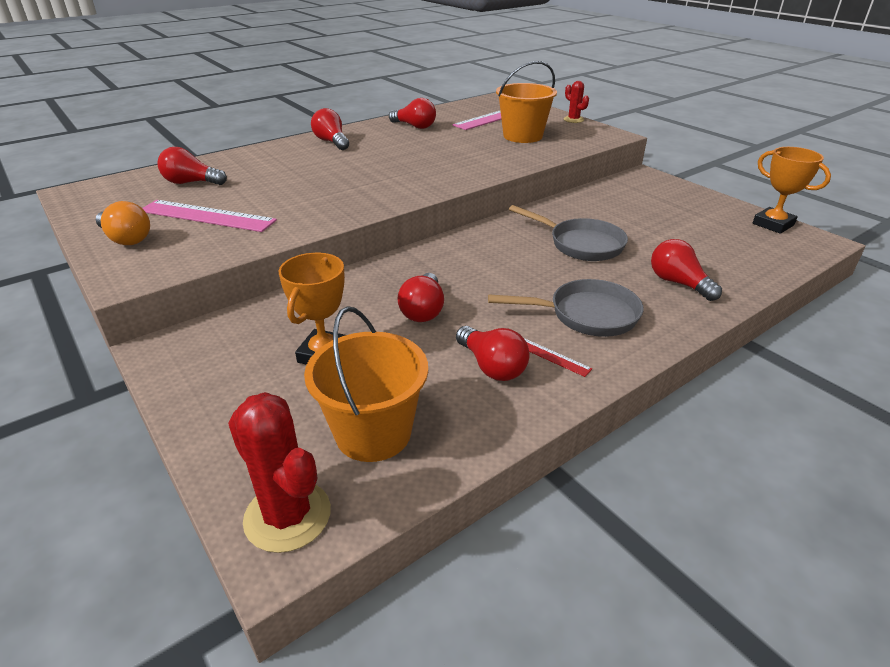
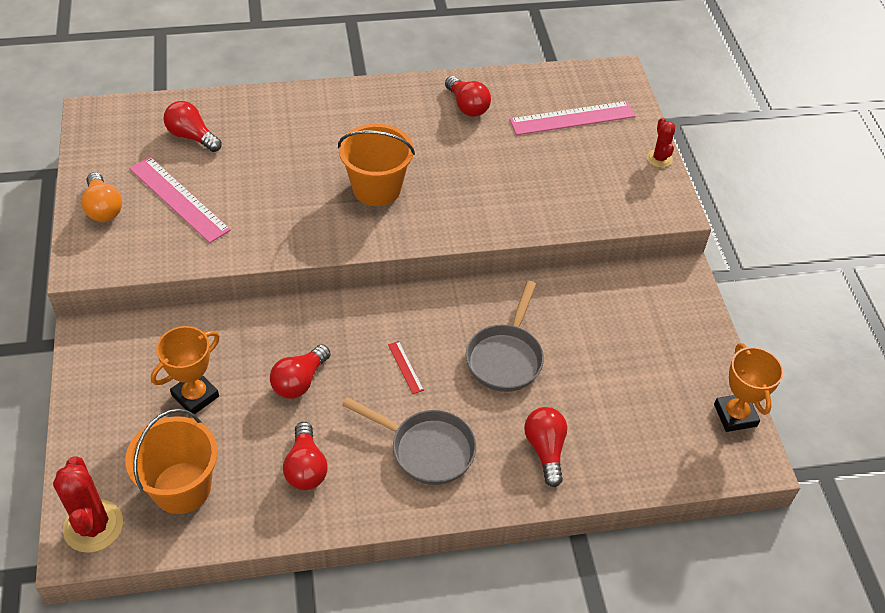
camera: 25 degrees right, 15 degrees up
(331, 142) = (360, 107): red light bulb -> none
(522, 136) = (568, 172): orange bucket -> orange bucket (376, 188)
(552, 357) = (359, 480): red ruler -> red ruler (405, 367)
(581, 244) = (506, 357): grey pan -> grey pan turned 45 degrees clockwise

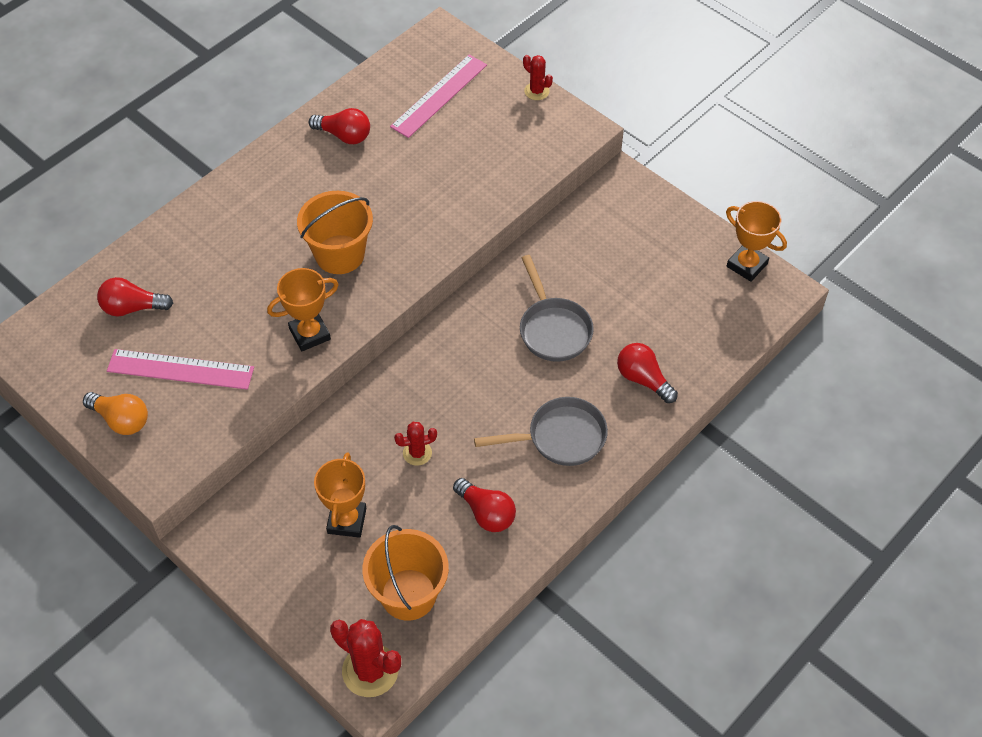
camera: 35 degrees left, 5 degrees up
(295, 232) = (309, 334): none -> orange trophy
(299, 381) = (417, 453): red light bulb -> red cactus
(405, 367) = (487, 387): red ruler -> none

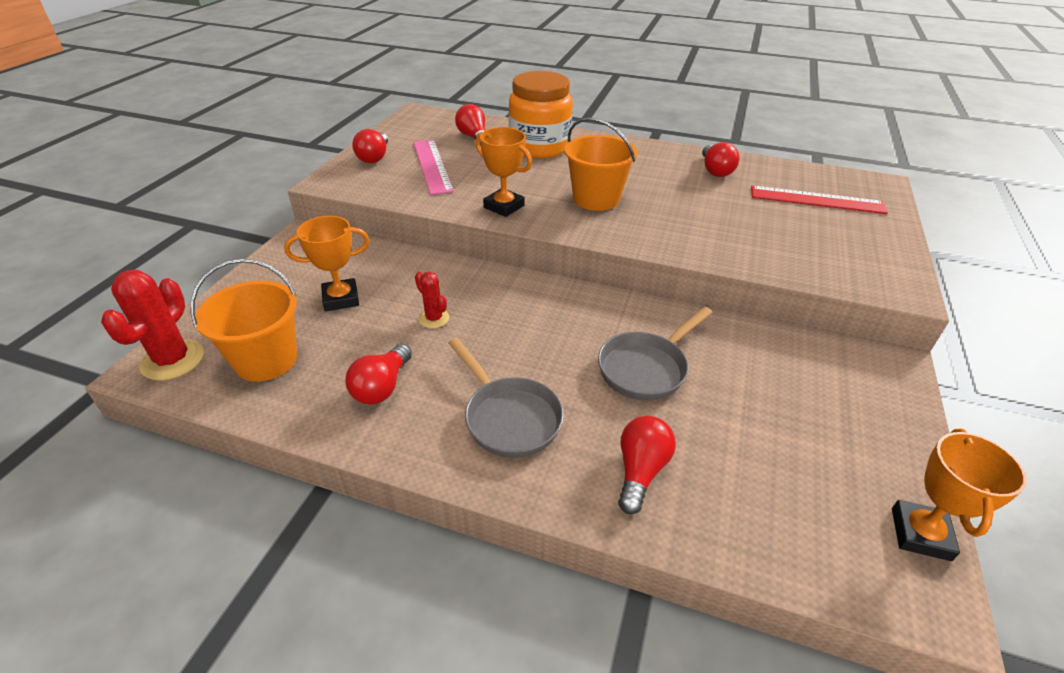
camera: 65 degrees right, 15 degrees down
(121, 420) = (374, 157): orange light bulb -> red light bulb
(199, 255) = (539, 147): none -> orange jar
(439, 95) = (817, 200): pink ruler -> red ruler
(536, 91) = (903, 249): red cactus -> none

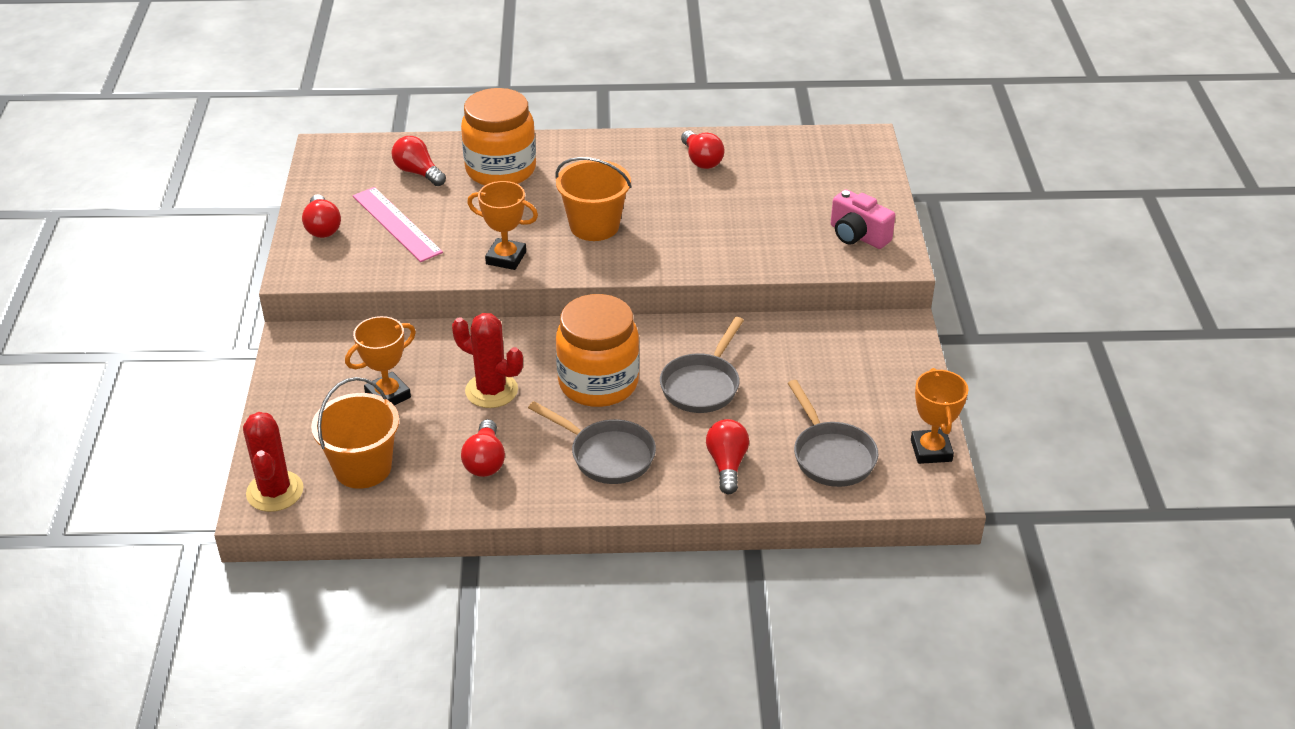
camera: 20 degrees left, 0 degrees up
(434, 318) = (491, 390): red cactus -> red cactus, size x1.76
(539, 338) = (598, 383): none -> orange jar
(777, 499) = (831, 455): none -> grey pan
(817, 200) = (809, 176): red ruler -> none
(859, 258) = (857, 236): none -> pink camera

